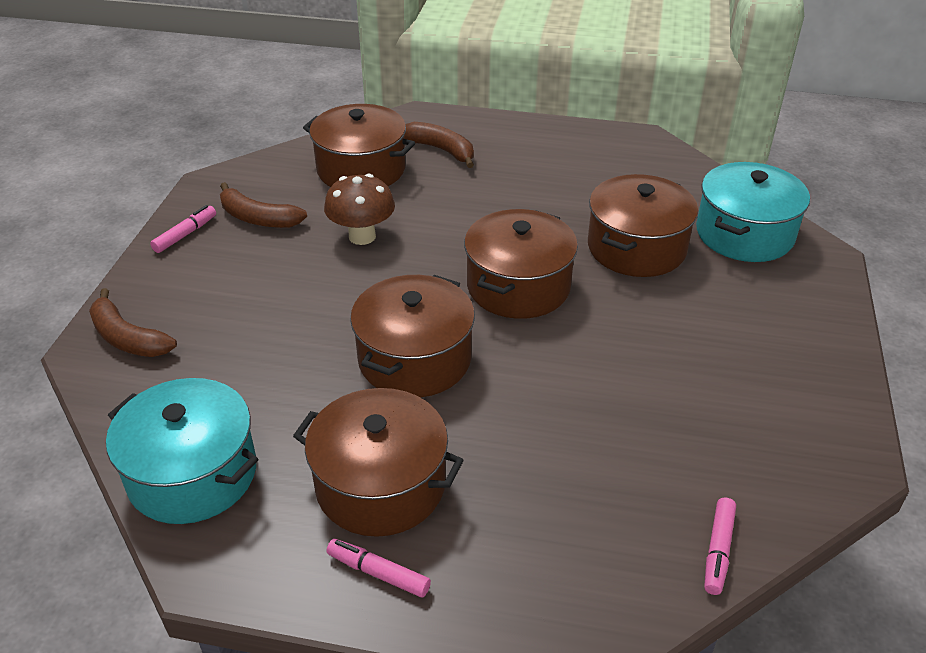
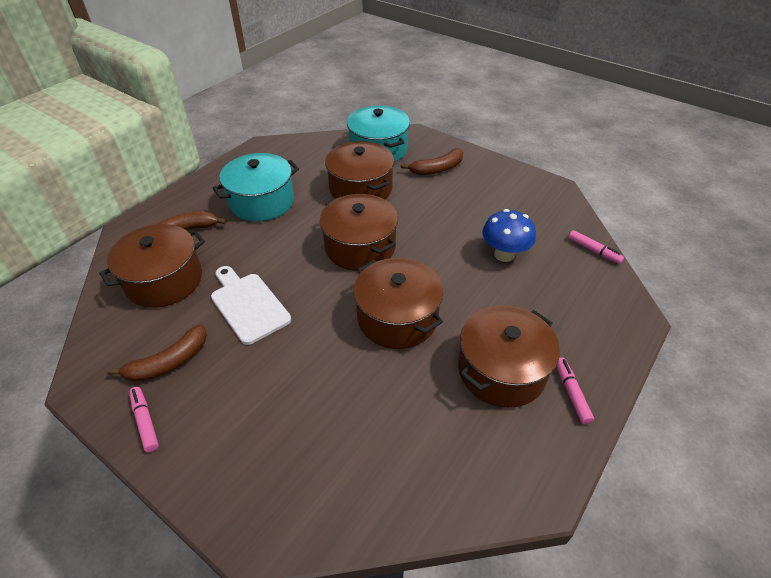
camera: 65 degrees left, 5 degrees up
(127, 338) = (259, 500): brown banana -> brown banana (437, 169)
(192, 473) = (447, 481): turquoise pot -> turquoise pot (261, 202)
(362, 236) = (248, 305): brown mushroom -> white cutting board
(378, 573) = (571, 393): pink marker -> pink marker turned 120 degrees clockwise
(615, 434) = (504, 254): none -> blue mushroom

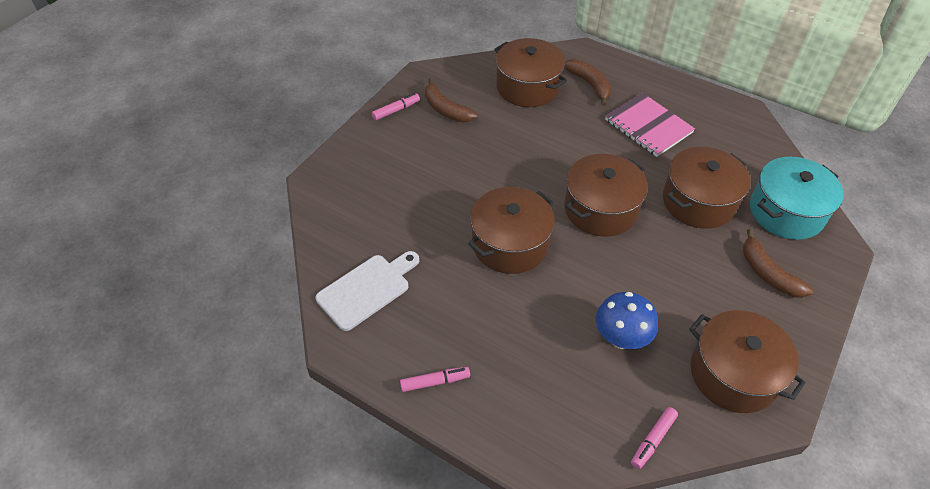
camera: 85 degrees right, 5 degrees up
(248, 305) = (509, 141): white cutting board -> white cutting board (367, 289)
(261, 202) = (648, 126): turquoise pot -> pink notebook
(501, 370) = (456, 325): brown pot -> brown pot (733, 374)

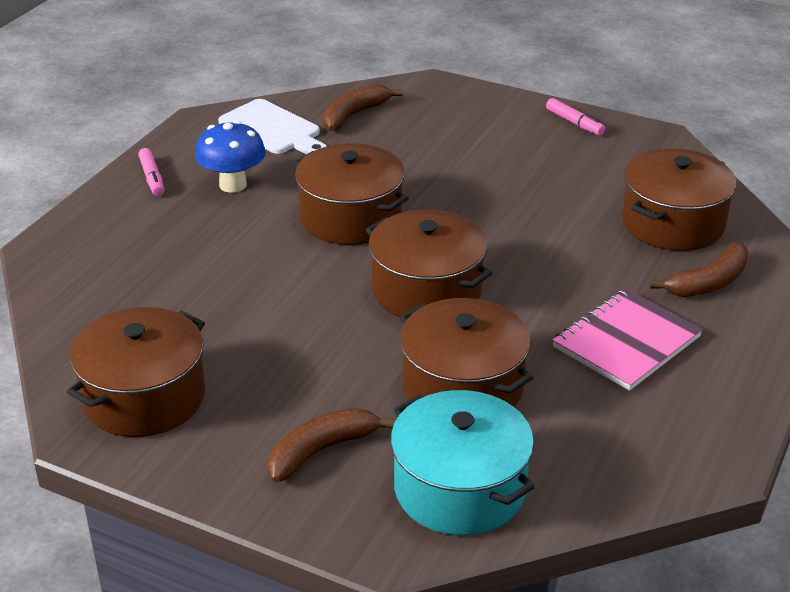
camera: 85 degrees right, 15 degrees down
(446, 109) = (591, 158): brown banana -> brown banana (354, 114)
(620, 338) = (204, 303): blue mushroom -> blue mushroom (233, 185)
(653, 440) = (60, 324): pink marker -> none

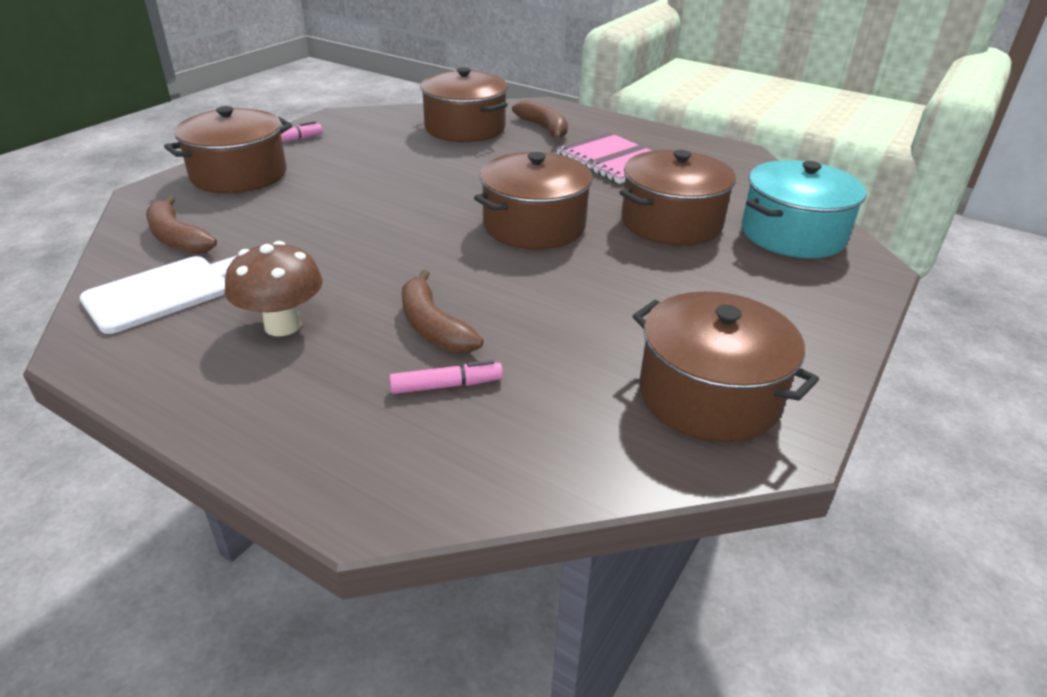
camera: 85 degrees left, 0 degrees up
(152, 178) = (220, 394): pink marker -> pink marker (446, 385)
(233, 185) = (283, 325): blue mushroom -> brown mushroom
(321, 450) = (766, 289): brown banana -> brown banana (433, 327)
(351, 217) = (396, 253): brown pot -> brown pot (239, 175)

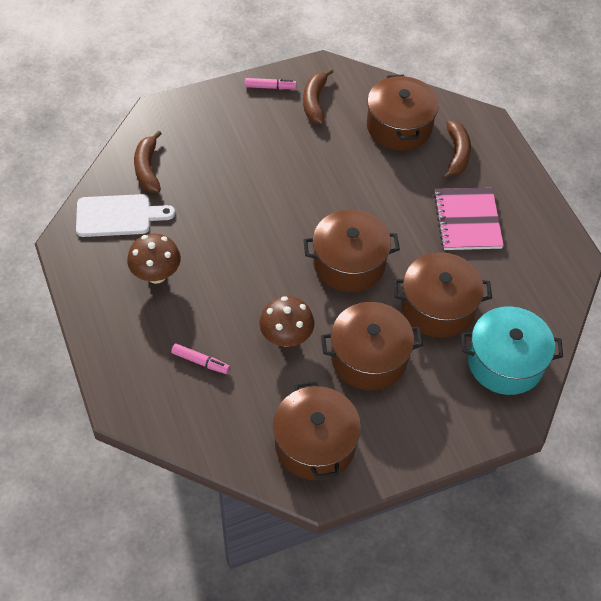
camera: 35 degrees right, 20 degrees up
(239, 175) = (215, 115): brown pot -> brown pot (369, 357)
(433, 327) = (225, 317): brown banana -> brown banana (315, 102)
(538, 311) = (286, 337): none -> brown mushroom

